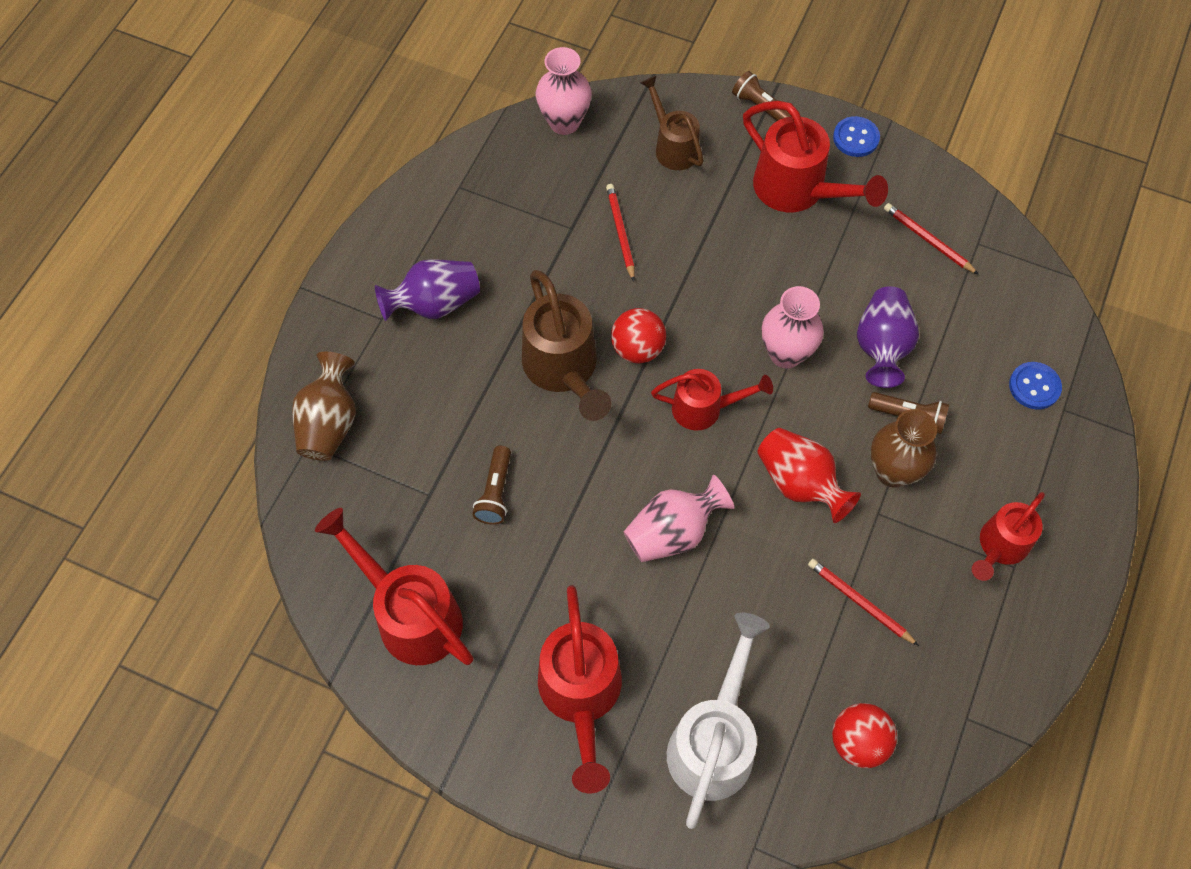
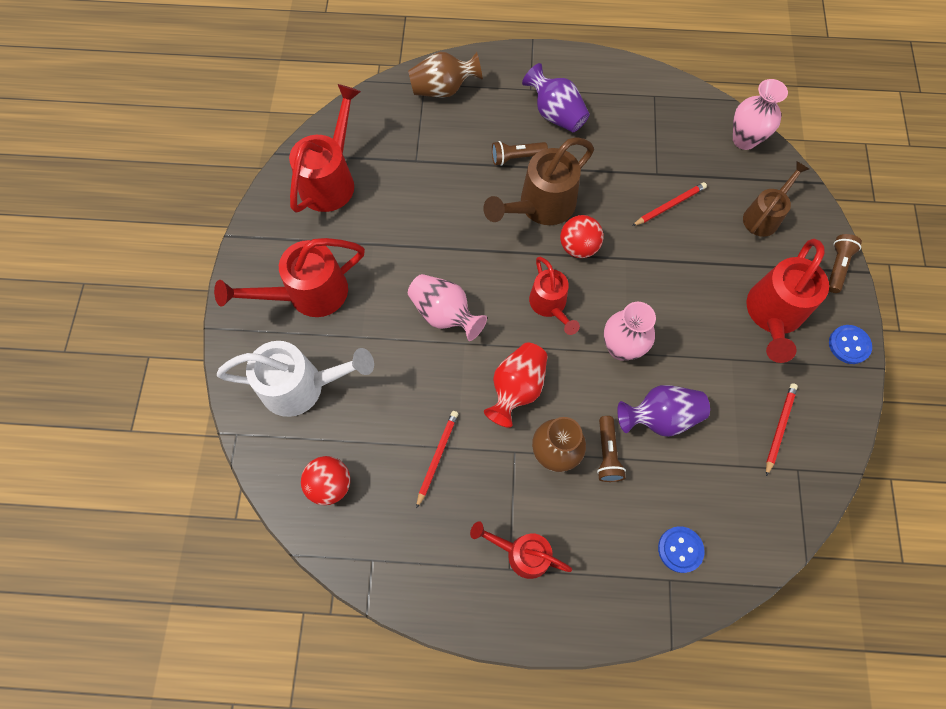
camera: 70 degrees right, 5 degrees up
(495, 492) = (432, 197): brown flashlight -> brown flashlight (516, 157)

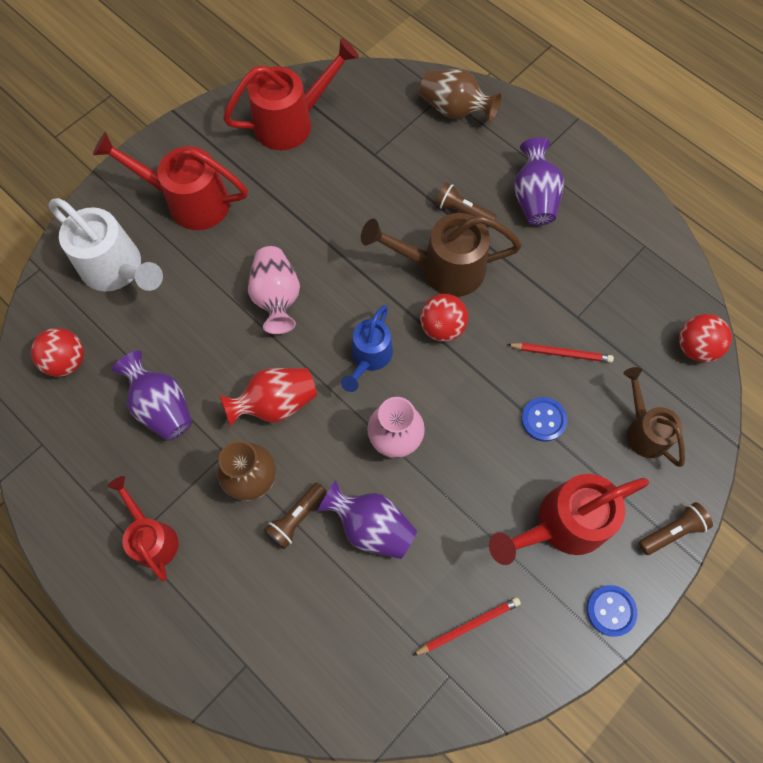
camera: 40 degrees right, 0 degrees up
(437, 457) = (162, 407): red pencil -> purple vase
(550, 305) = (369, 357): red watering can -> blue watering can
(680, 549) = (279, 649): blue button -> blue button (543, 420)
(744, 140) = (695, 347): pink vase -> red ball
(764, 216) = (644, 430): brown watering can -> brown watering can turned 105 degrees counterclockwise

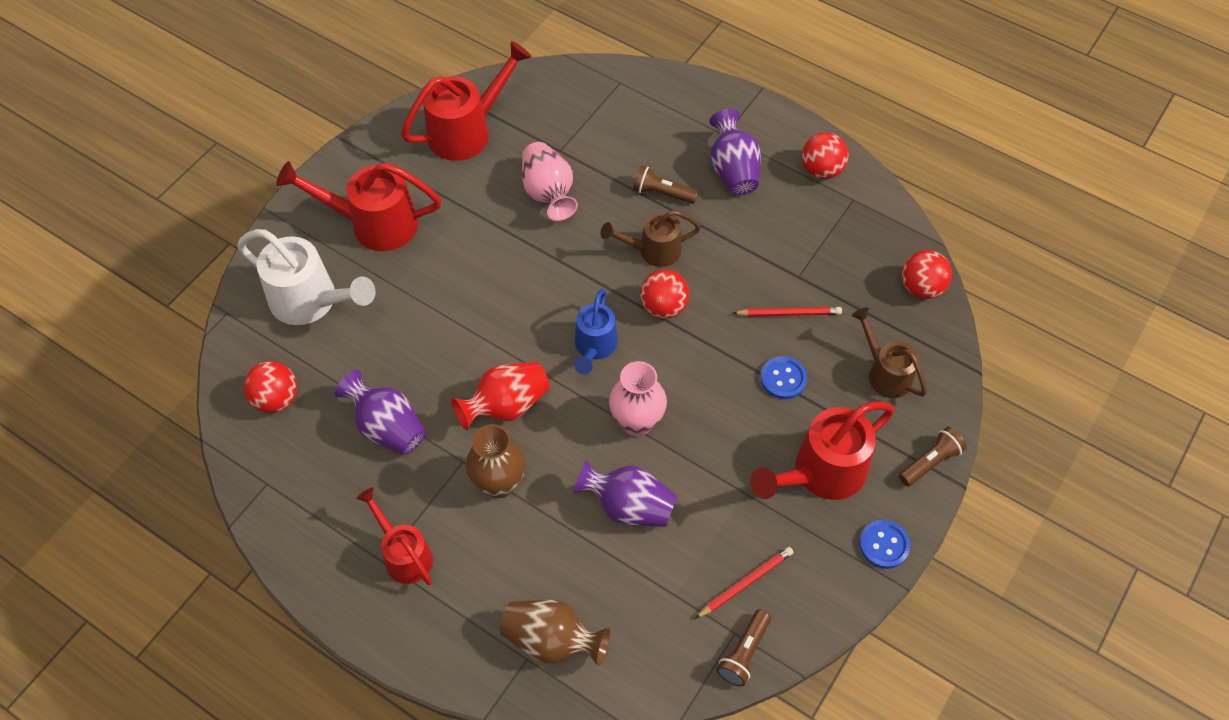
camera: 10 degrees left, 10 degrees down
(277, 298) = (486, 304): pink vase -> pink vase (548, 193)
(296, 518) = (550, 511): brown flashlight -> brown flashlight (744, 653)
(443, 268) = (653, 251): brown watering can -> brown watering can, size x0.63
(455, 110) = (635, 96): brown vase -> brown vase (552, 640)
(619, 211) = (821, 170): none -> red ball

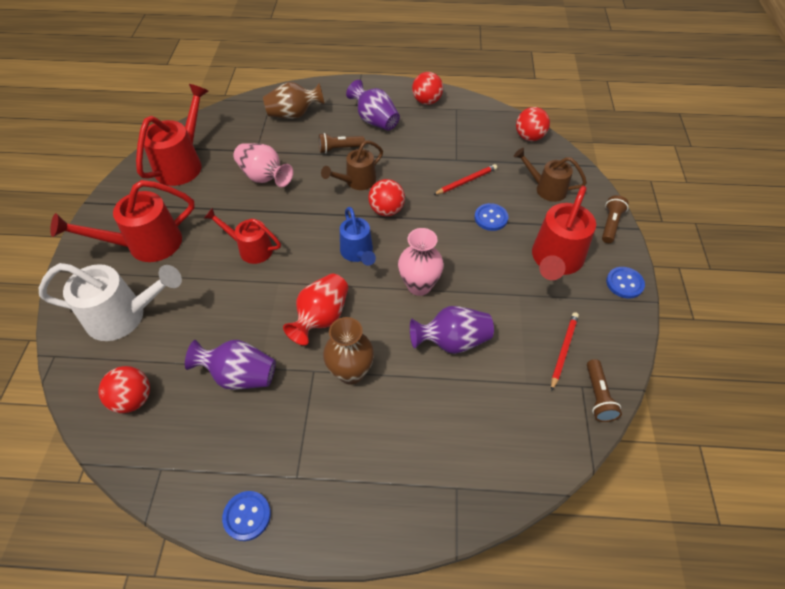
camera: 30 degrees left, 5 degrees down
(318, 572) = (247, 516): none -> blue button
(404, 554) = (311, 462): red watering can -> red watering can (251, 249)
(552, 640) = (465, 463): brown vase -> brown vase (294, 114)

